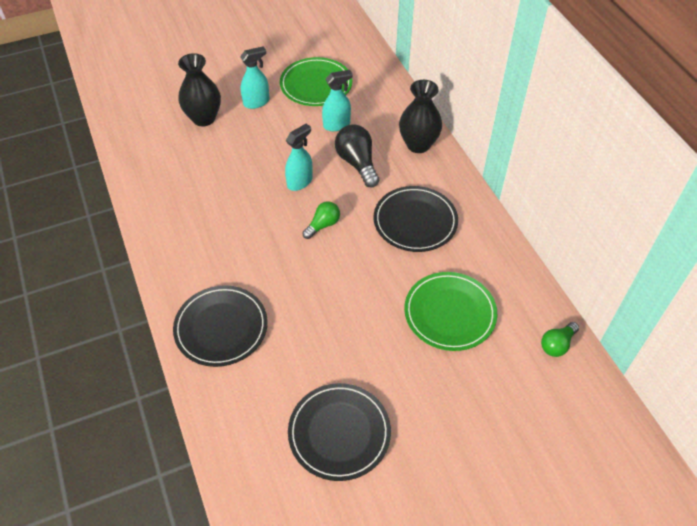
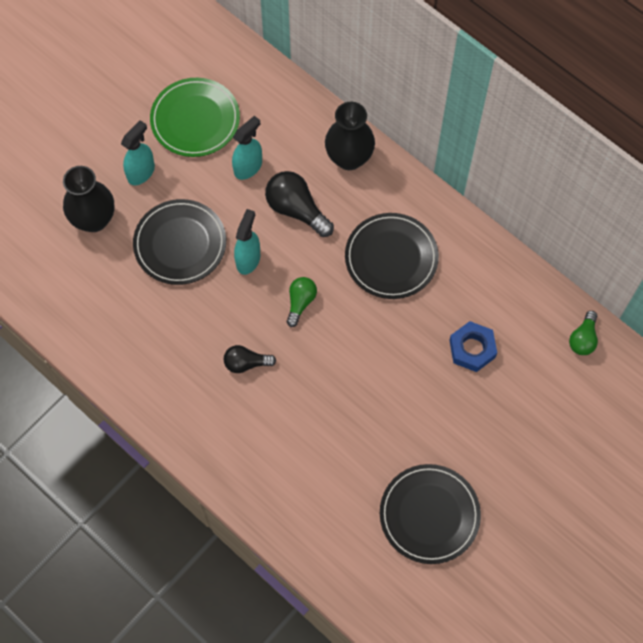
camera: 25 degrees left, 15 degrees up
(221, 328) = (263, 461): black plate -> black plate (180, 244)
(253, 250) = (246, 363): none -> black light bulb
(450, 313) = (472, 349): green plate -> blue nut

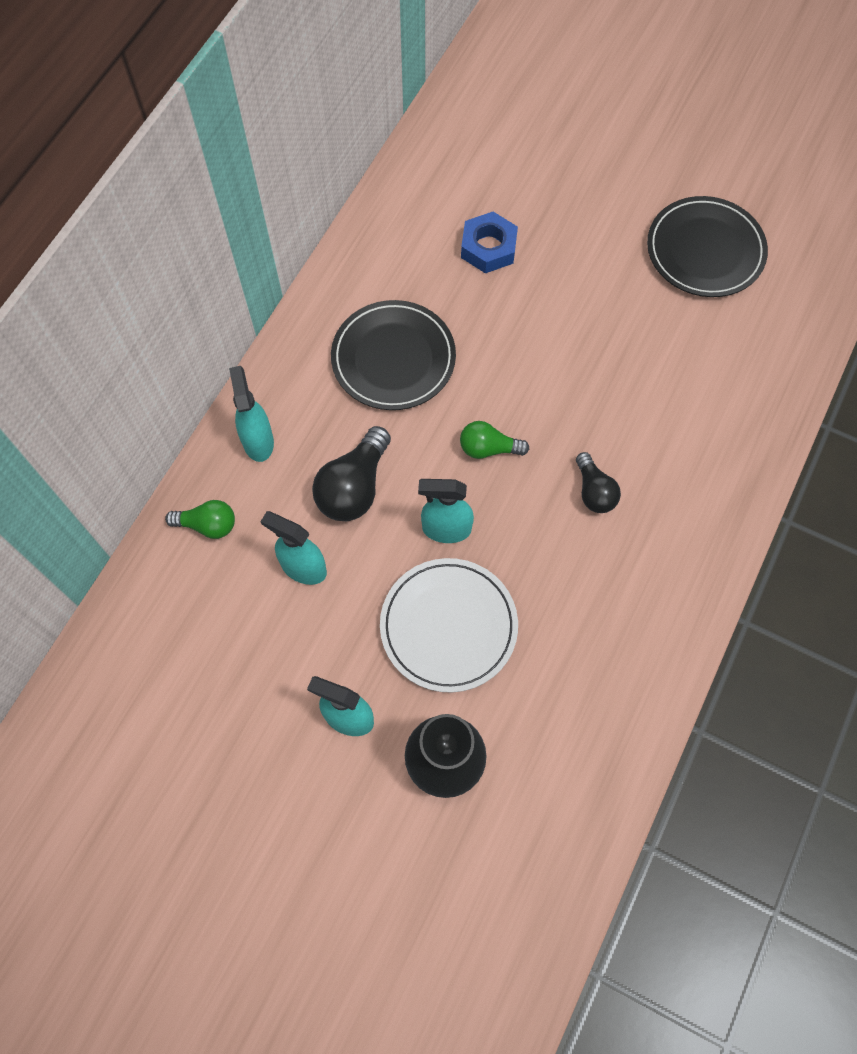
camera: 105 degrees left, 0 degrees up
(180, 244) = (448, 626): black plate -> white plate
(195, 119) = (240, 665): green plate -> none
(349, 158) = (258, 441): black vase -> turquoise spray bottle
(583, 339) = (440, 143): green light bulb -> green light bulb (208, 525)

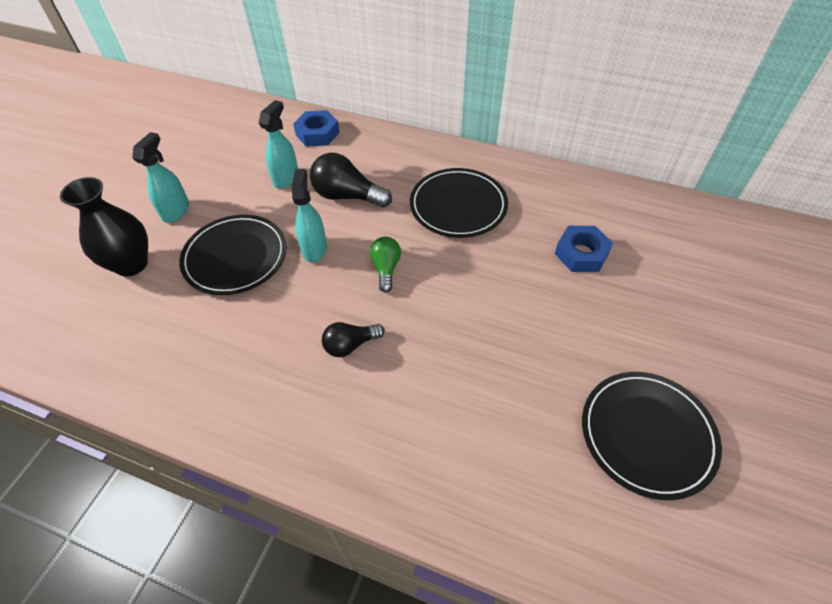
camera: 85 degrees right, 15 degrees down
(208, 525) = (317, 133): green light bulb -> blue nut
(258, 441) = (379, 147): turquoise spray bottle -> none
(448, 626) = (235, 257): white plate -> black plate

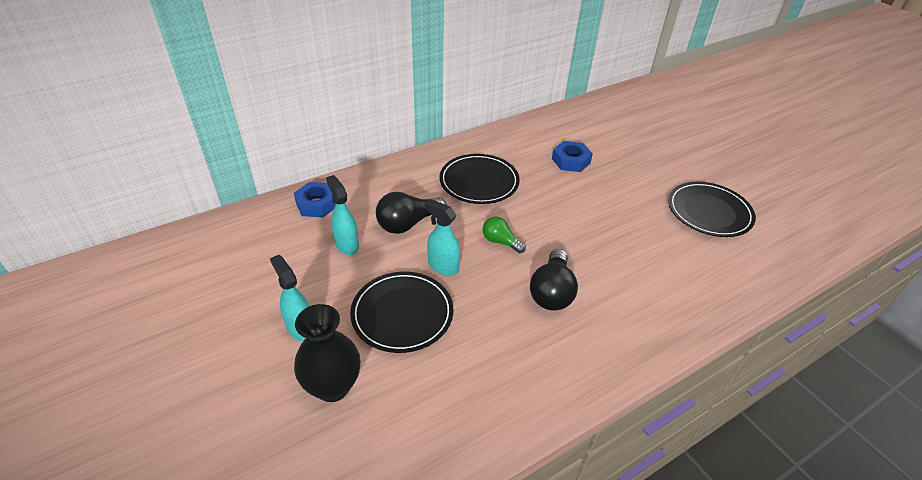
camera: 55 degrees left, 10 degrees down
(350, 345) = (552, 292): black light bulb -> black light bulb, size x1.61

